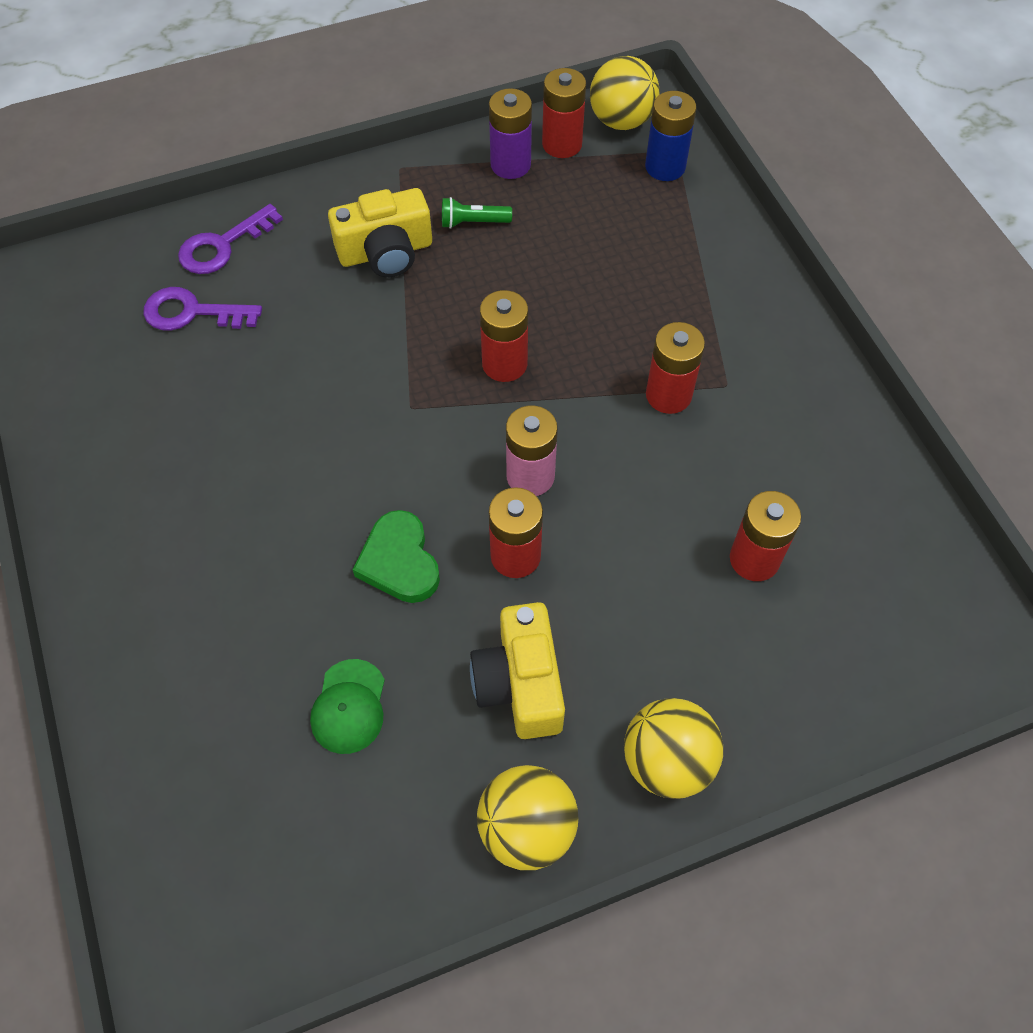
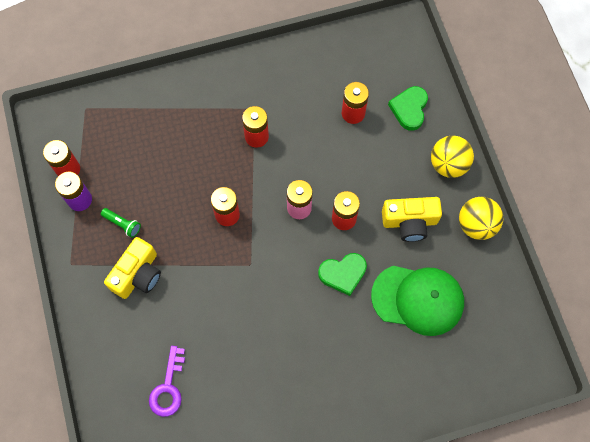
camera: 85 degrees left, 10 degrees up
(222, 246) = (117, 371): purple key -> none
(349, 706) = (418, 299): green cap -> green cap, size x2.01
(386, 252) = (138, 274): yellow camera -> yellow camera turned 45 degrees clockwise
(473, 222) = (122, 224): green flashlight -> green flashlight turned 60 degrees counterclockwise
(621, 121) = (55, 134): yellow ball -> none
(665, 167) = (97, 116): blue battery -> none
(789, 672) = (409, 109): none -> green heart

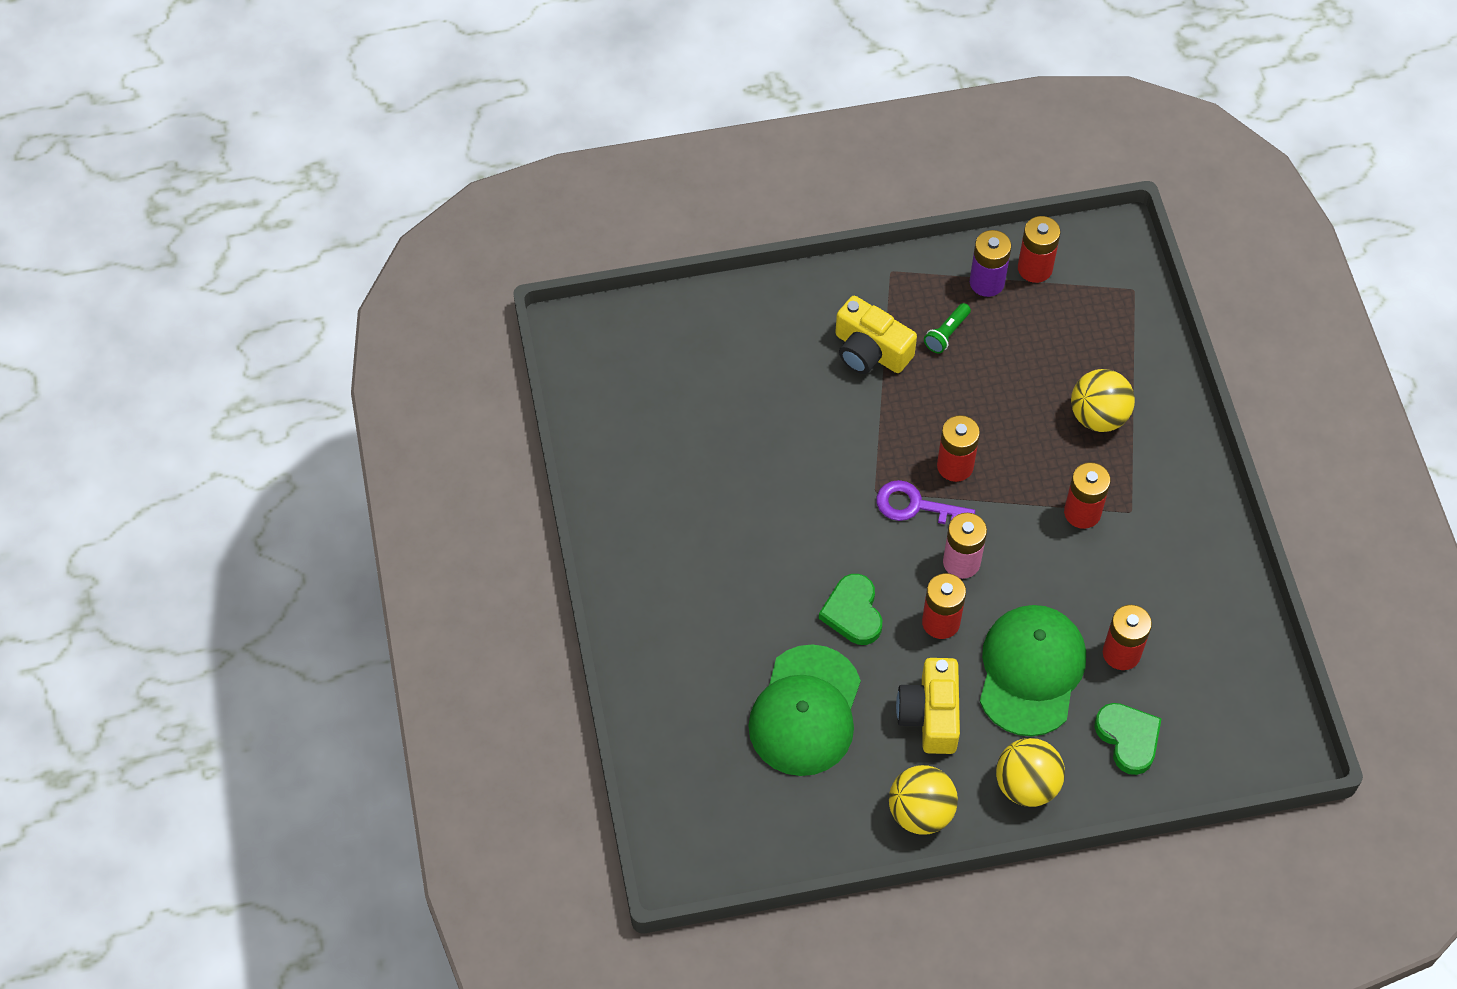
camera: 95 degrees right, 10 degrees down
(168, 387) = (707, 382): purple key -> purple key (916, 506)
(184, 128) = (1098, 416): none -> yellow ball
(371, 164) = (1031, 671): none -> green cap
(409, 109) = (1128, 738): green heart -> green heart turned 45 degrees clockwise

